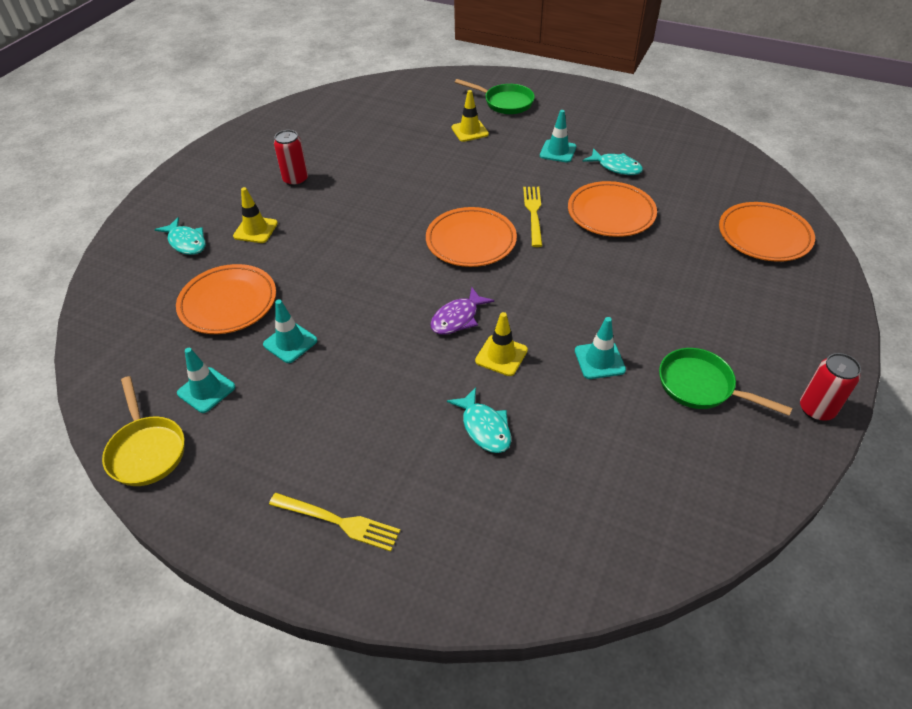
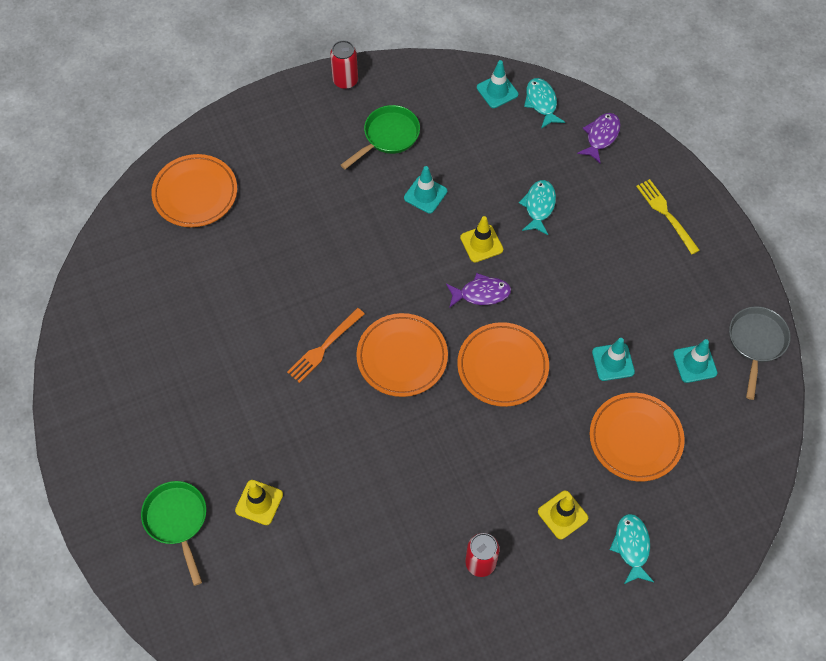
camera: 140 degrees left, 15 degrees up
(147, 450) = (756, 343): yellow pan -> grey pan
(496, 564) = (601, 136): none -> purple fish
(533, 213) = (323, 348): yellow fork -> orange fork
(558, 151) = (218, 403): turquoise traffic cone -> turquoise traffic cone (497, 91)
(611, 213) = (268, 299): orange plate -> orange plate (502, 366)
(616, 167) = (198, 343): turquoise fish -> turquoise fish (541, 103)
(701, 386) = (388, 136): green pan -> green pan turned 120 degrees counterclockwise

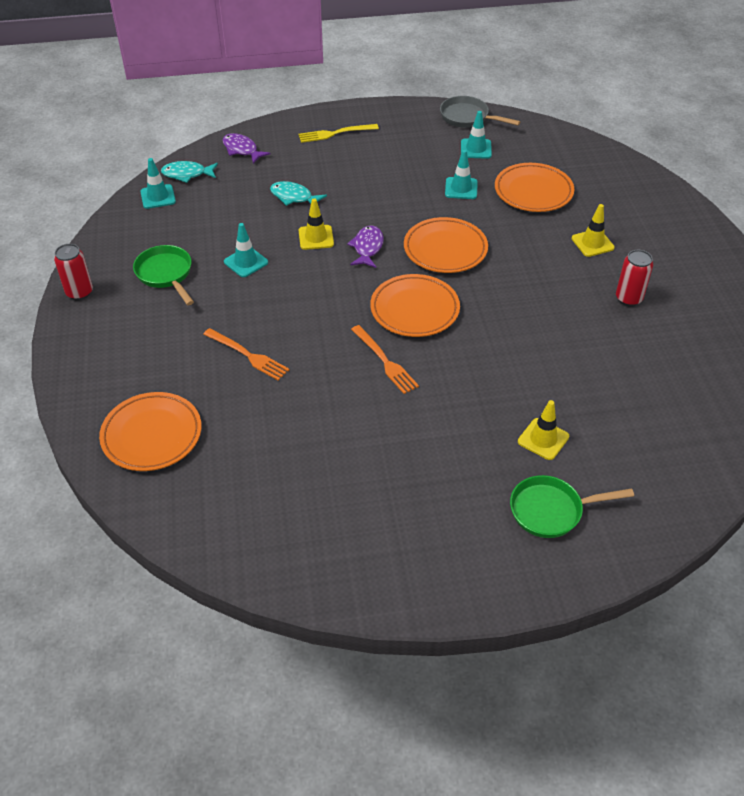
camera: 75 degrees left, 15 degrees down
(302, 235) = (249, 355): none -> orange fork
(631, 547) = (626, 213): turquoise fish -> none

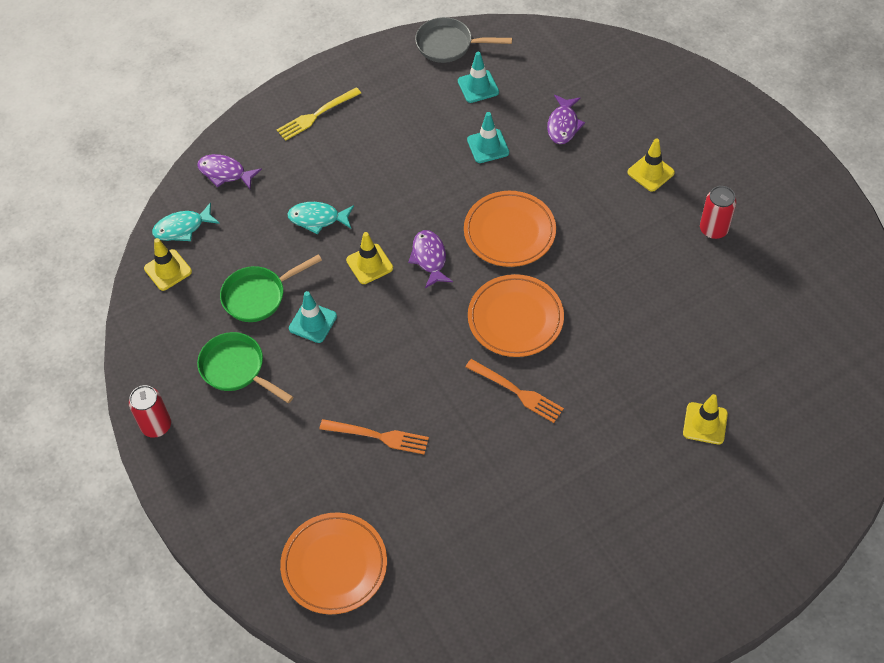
camera: 20 degrees left, 10 degrees up
(158, 197) = (168, 270): turquoise traffic cone -> yellow traffic cone
(533, 191) = (563, 125): orange plate -> purple fish
(551, 510) = (745, 497): green pan -> green pan (258, 296)

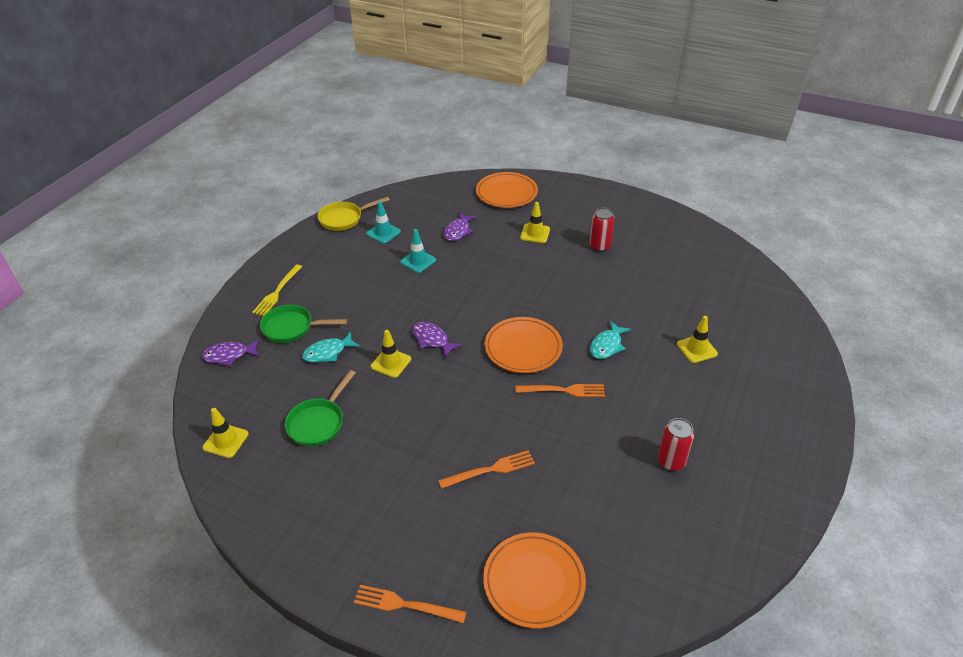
camera: 35 degrees left, 15 degrees down
(156, 425) = (298, 561): red can -> red can (671, 461)
(182, 228) = (218, 406): turquoise fish -> turquoise fish (607, 345)
(214, 517) = (404, 605): none -> orange fork
(236, 369) = (338, 482): green pan -> green pan (292, 328)
(313, 322) = (377, 419): turquoise traffic cone -> none
(449, 45) = (344, 219): grey pan -> yellow pan
(509, 232) = (474, 301): orange plate -> orange plate (506, 193)
(563, 125) = (458, 231): purple fish -> purple fish turned 45 degrees clockwise

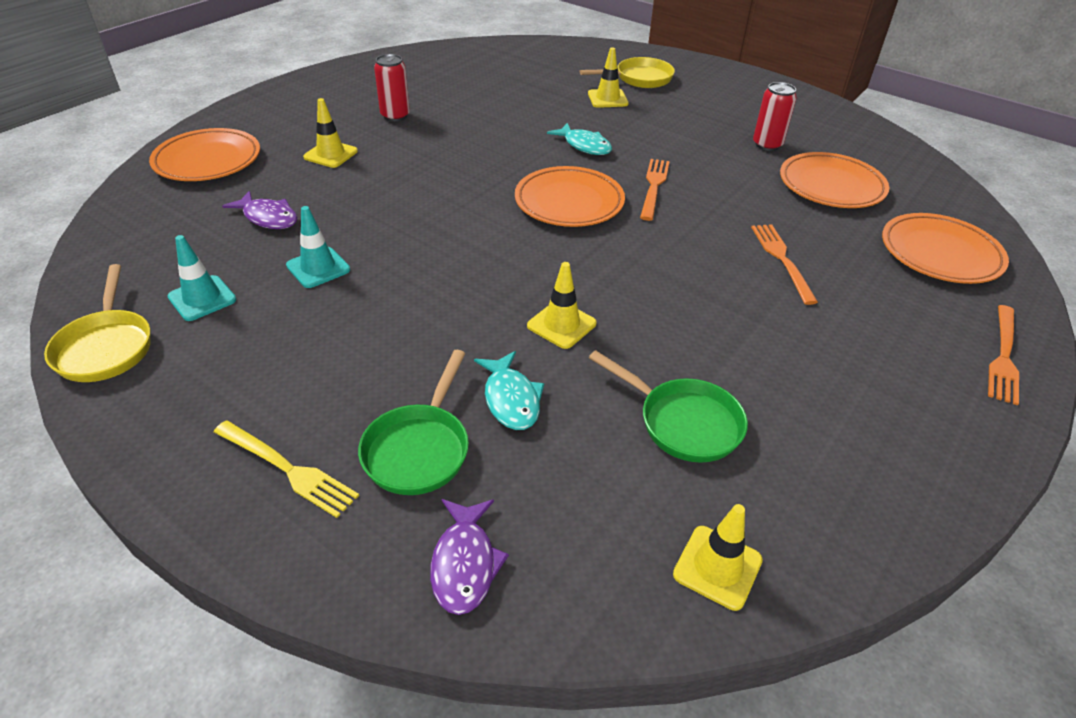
camera: 80 degrees left, 0 degrees up
(432, 340) = (523, 276): purple fish -> none
(617, 508) = (831, 186): none -> orange plate
(752, 365) = (639, 79): none -> yellow pan

